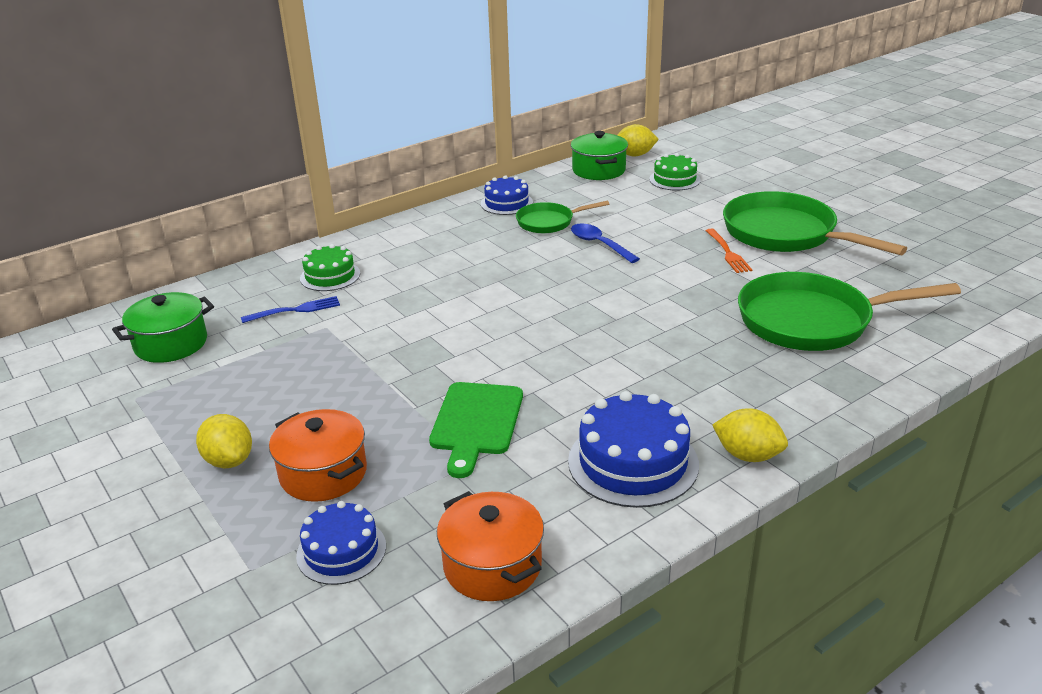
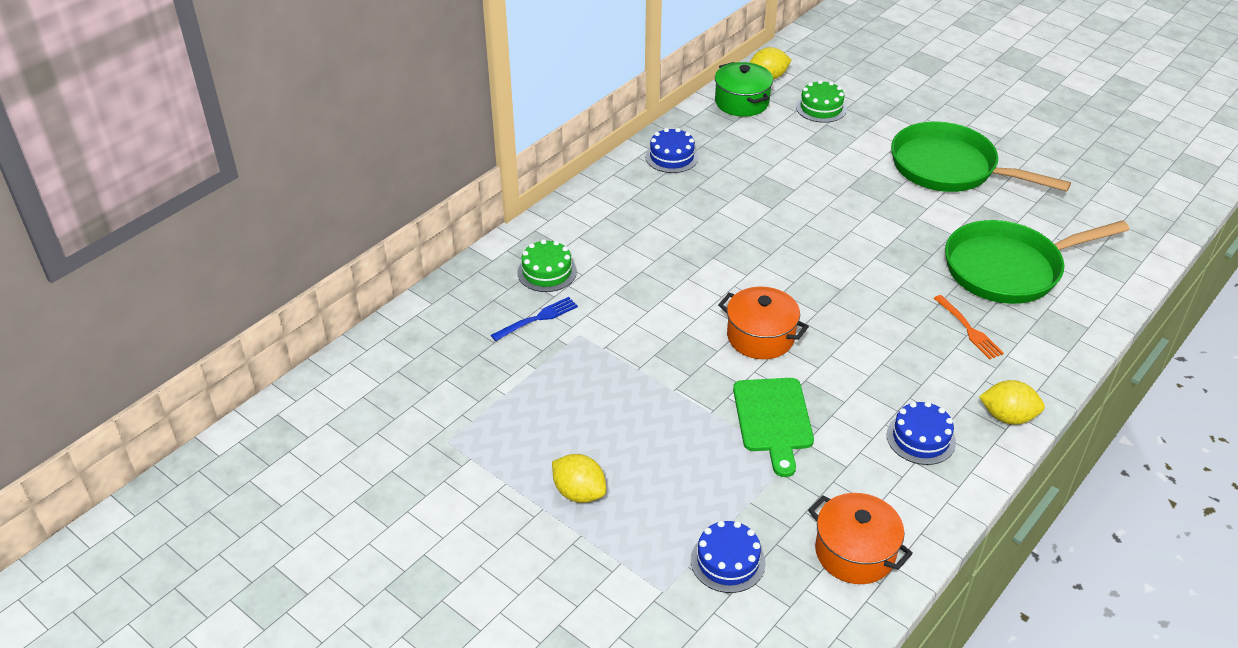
camera: 15 degrees left, 10 degrees up
(171, 344) = (440, 375): green pot -> none
(323, 473) = (670, 491): orange pot -> orange pot (760, 337)
(549, 222) = (725, 178): green pan -> none
(599, 244) = (786, 201): blue spoon -> none
(633, 462) = (921, 438): blue cake -> blue cake, size x0.62
(727, 252) = (907, 197): orange fork -> orange fork (968, 329)

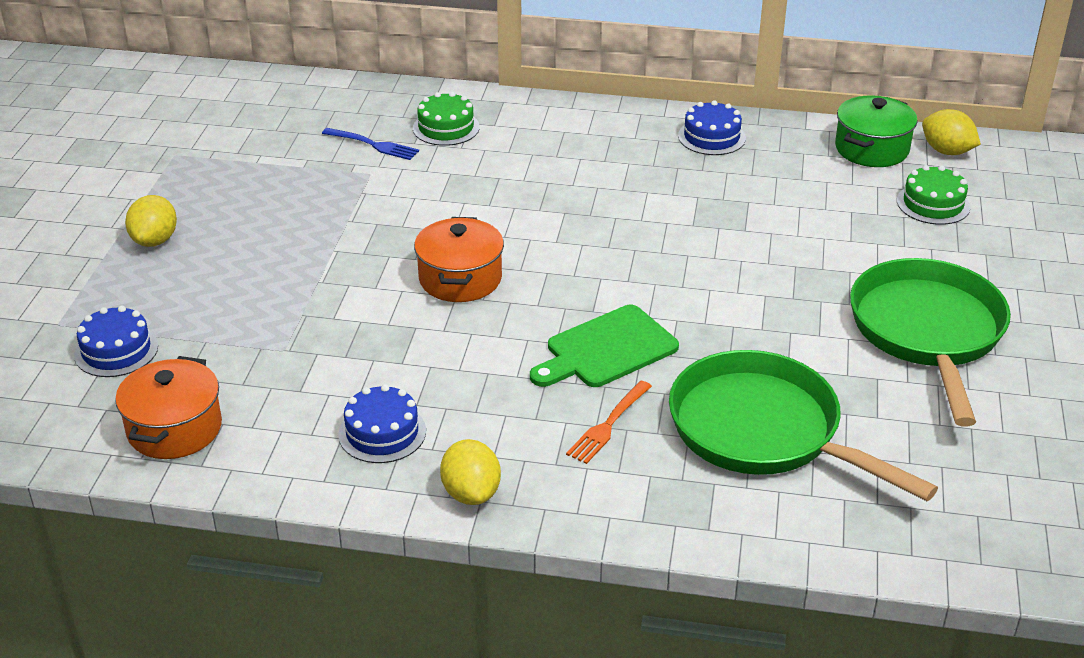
camera: 60 degrees right, 5 degrees down
(773, 419) = (336, 323): green cutting board -> green cutting board (606, 349)

